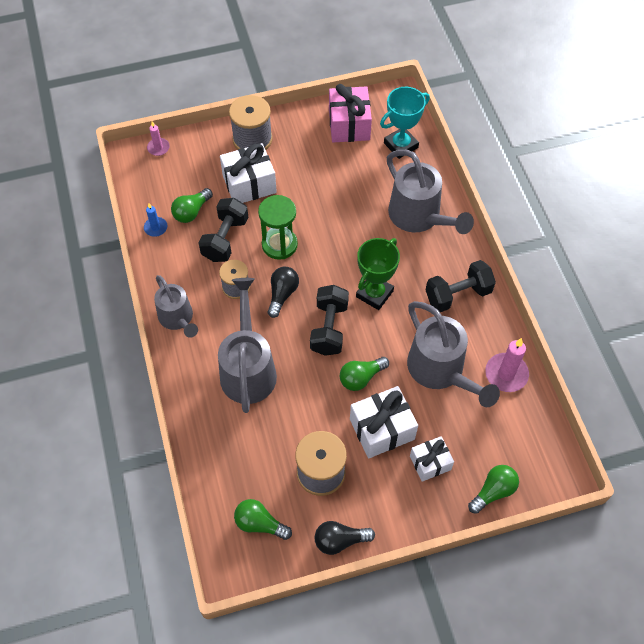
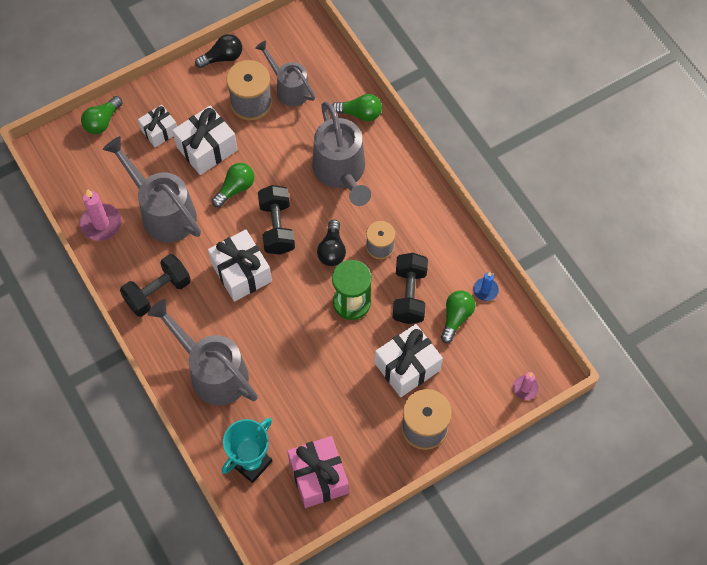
camera: 165 degrees right, 5 degrees up
(178, 319) = (423, 201): grey watering can -> grey watering can (289, 88)
(259, 523) = (290, 54): green light bulb -> green light bulb (360, 113)
(374, 294) = (241, 272): green trophy -> white gift

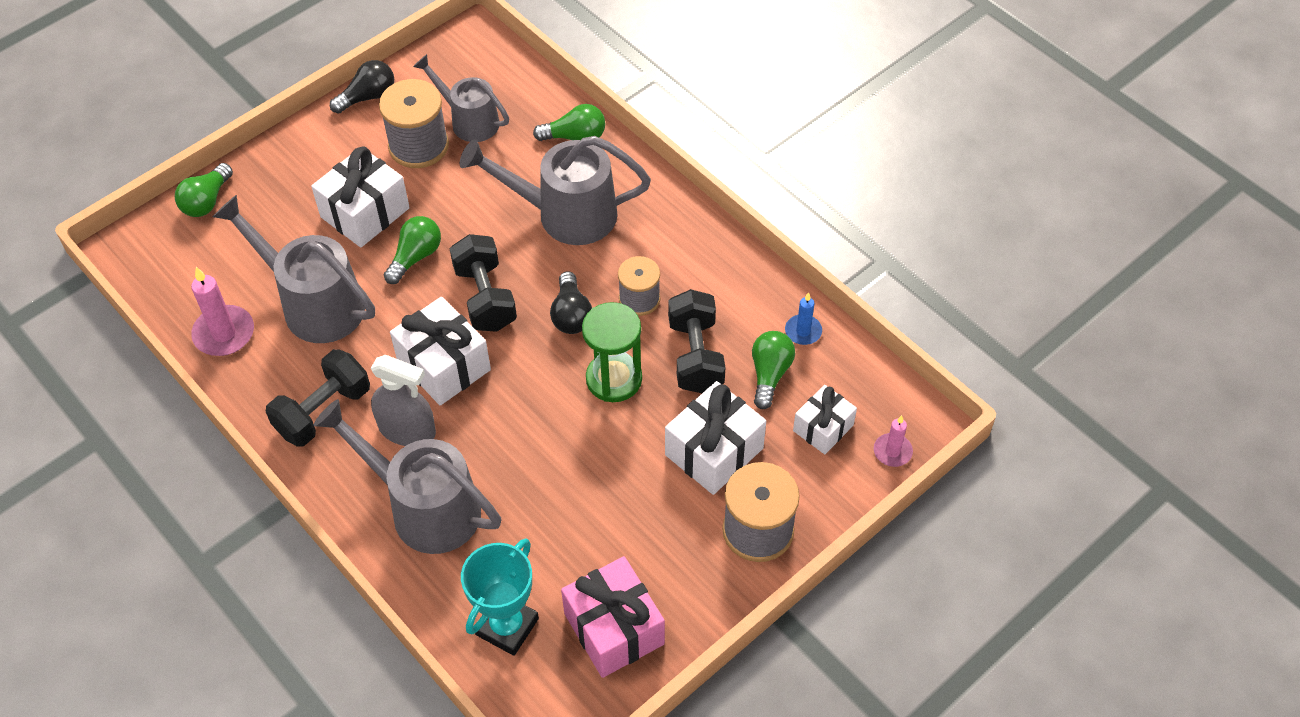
camera: 10 degrees left, 10 degrees down
(159, 131) = (292, 201): white gift -> white gift (823, 428)
(210, 315) = (407, 430): none -> grey spray bottle
(341, 173) = (564, 214): grey watering can -> grey watering can turned 120 degrees clockwise

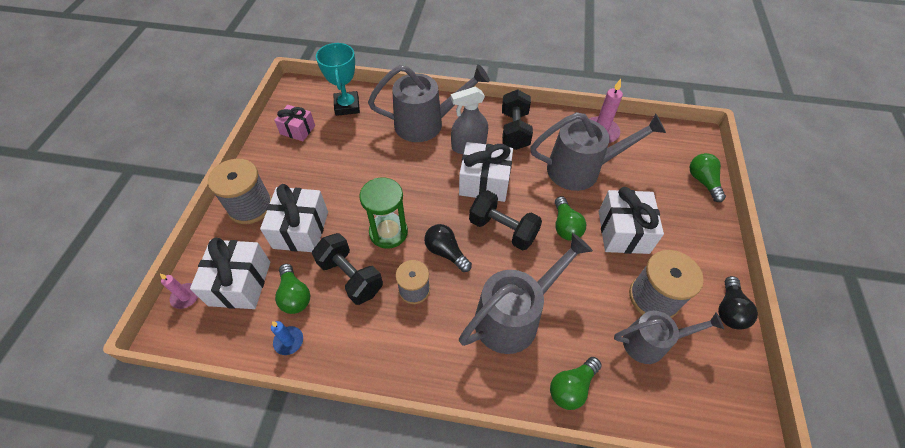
camera: 140 degrees right, 0 degrees up
(614, 629) = (297, 130): pink gift -> pink gift, size x0.62
(823, 428) = (240, 283): white gift -> white gift, size x1.60

